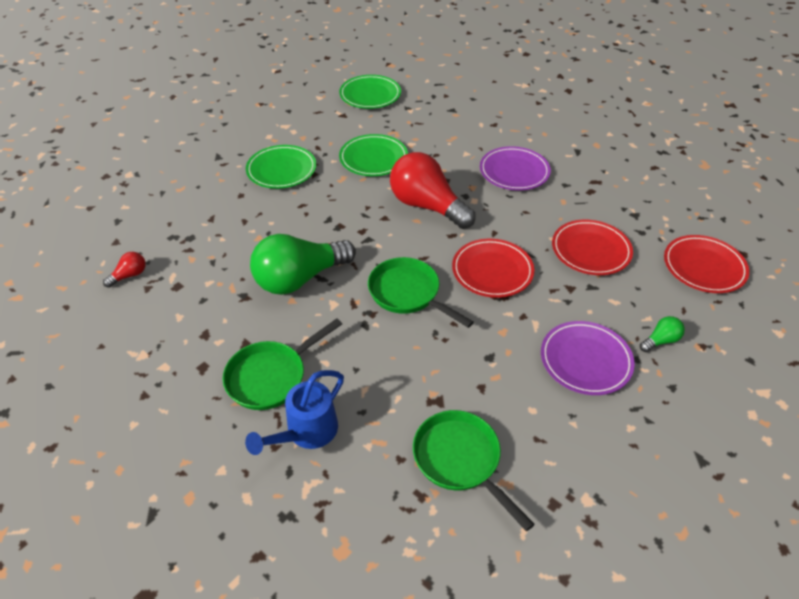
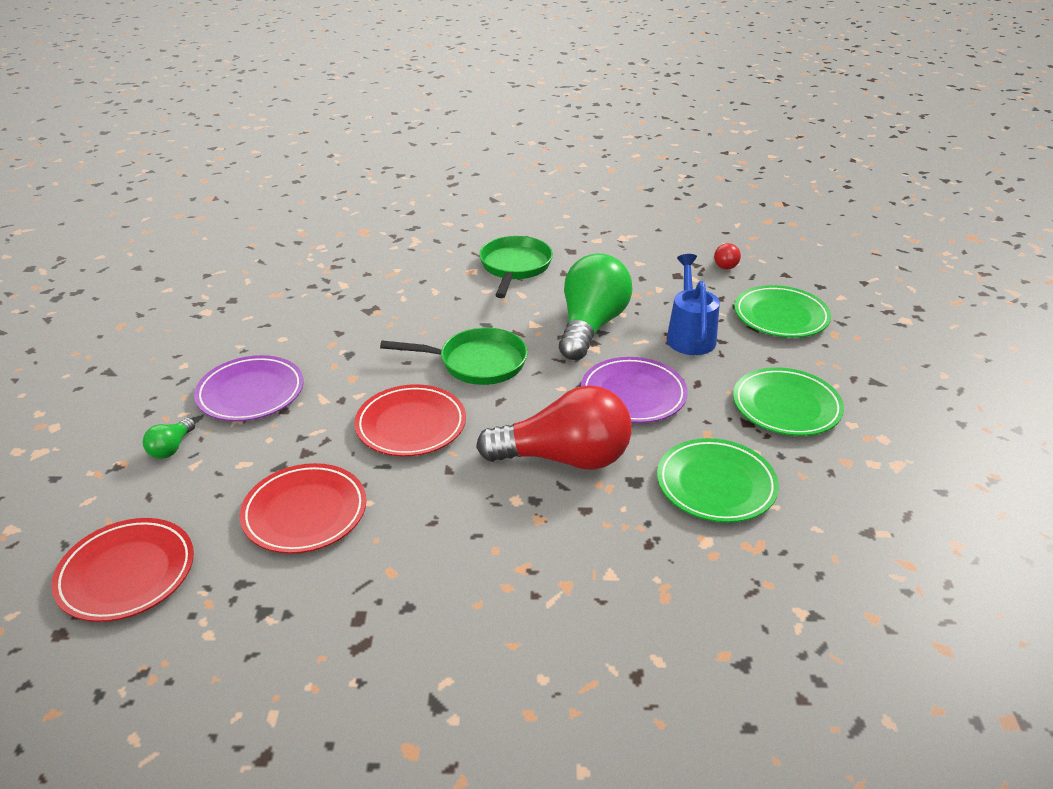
camera: 140 degrees right, 10 degrees down
(306, 432) = (448, 257): blue watering can -> blue watering can (690, 335)
(370, 95) = (905, 603): green plate -> green plate (781, 316)
(460, 460) = (320, 290): green pan -> none
(514, 172) = (506, 583): purple plate -> purple plate (633, 394)

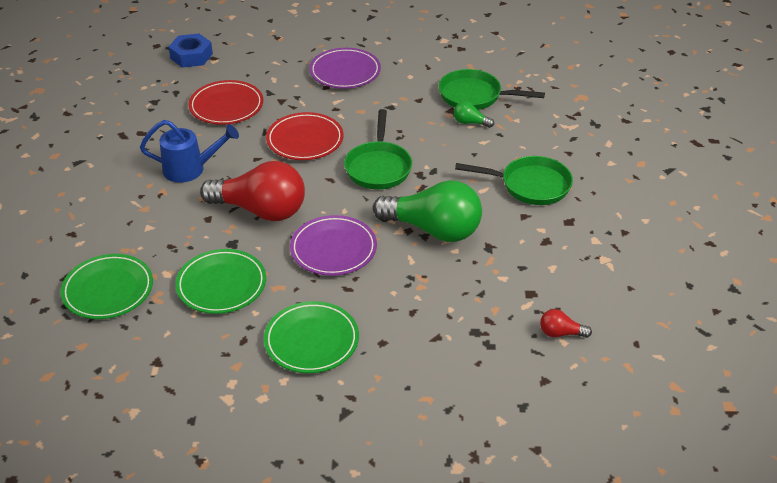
camera: 90 degrees right, 5 degrees up
(126, 573) = (191, 56): red plate -> blue nut
(171, 448) = (291, 52): green light bulb -> green light bulb (470, 122)
(342, 293) = (474, 96): none -> green pan
(565, 458) = (261, 210): red light bulb -> red light bulb turned 75 degrees counterclockwise
(690, 335) = (420, 291): blue watering can -> blue watering can (190, 169)
(781, 316) = (458, 362): green plate -> green plate (108, 290)

